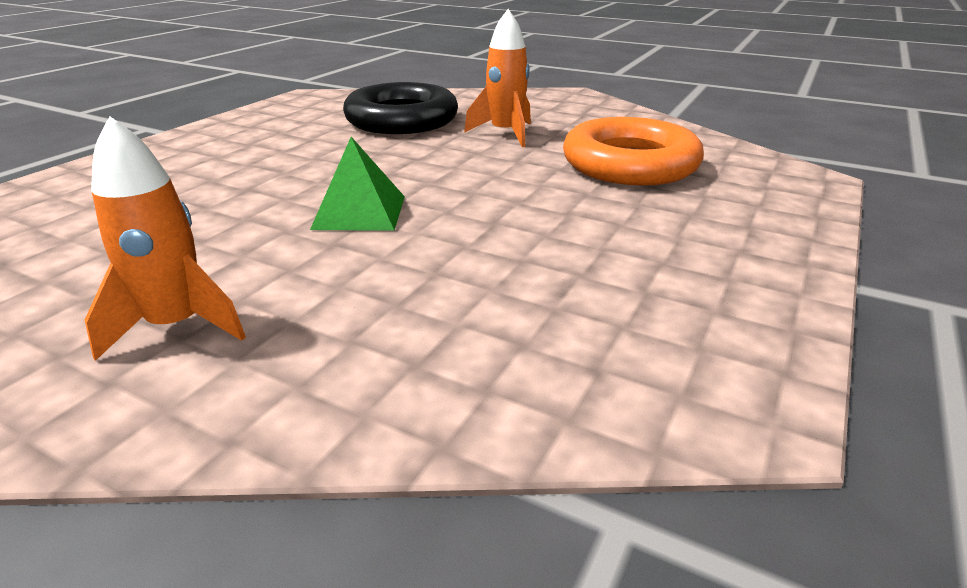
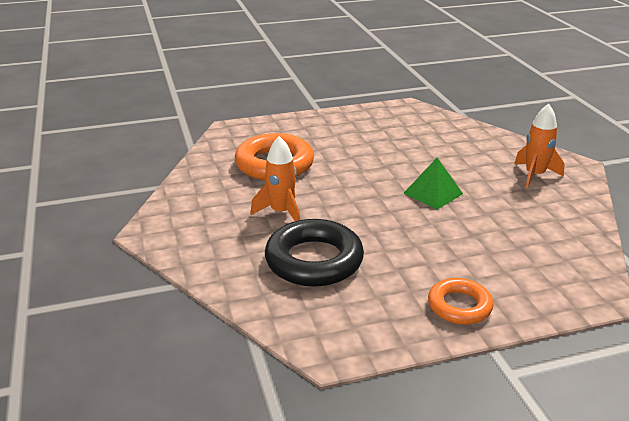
camera: 135 degrees left, 0 degrees up
(218, 136) = (459, 306): none -> orange ring

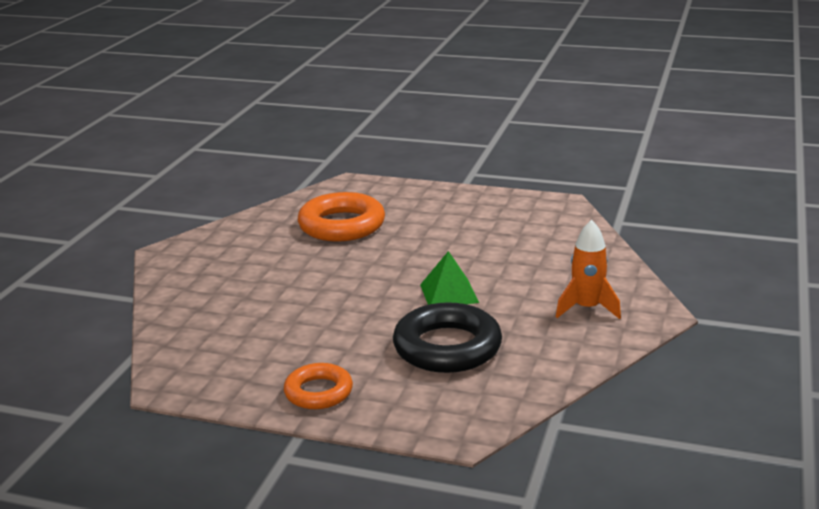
camera: 35 degrees right, 5 degrees down
(281, 212) = (286, 268): orange rocket -> none
(314, 260) = (255, 315): black ring -> black ring (447, 347)

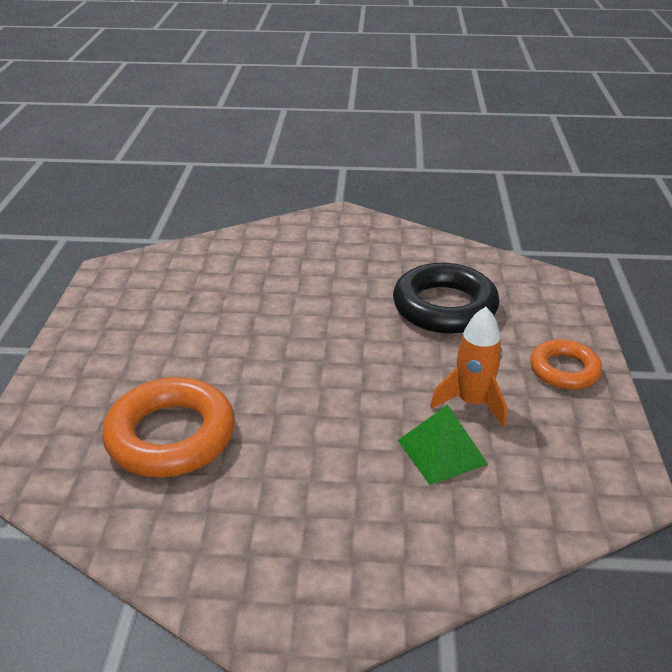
camera: 105 degrees left, 10 degrees up
(449, 293) = (341, 319): green pyramid -> green pyramid (442, 452)
(587, 308) = (344, 243): orange rocket -> orange rocket (472, 403)

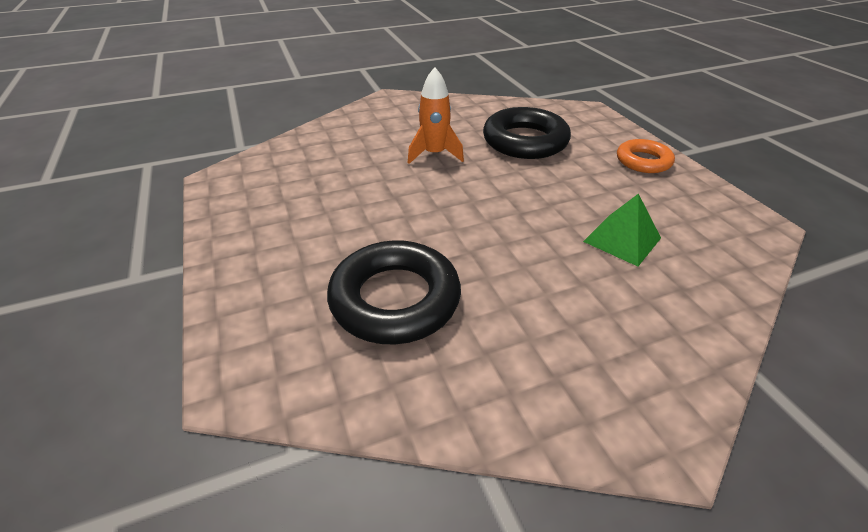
camera: 25 degrees left, 5 degrees up
(171, 436) = (395, 299): orange ring -> black ring
(472, 403) = (607, 199): orange rocket -> orange rocket (434, 154)

